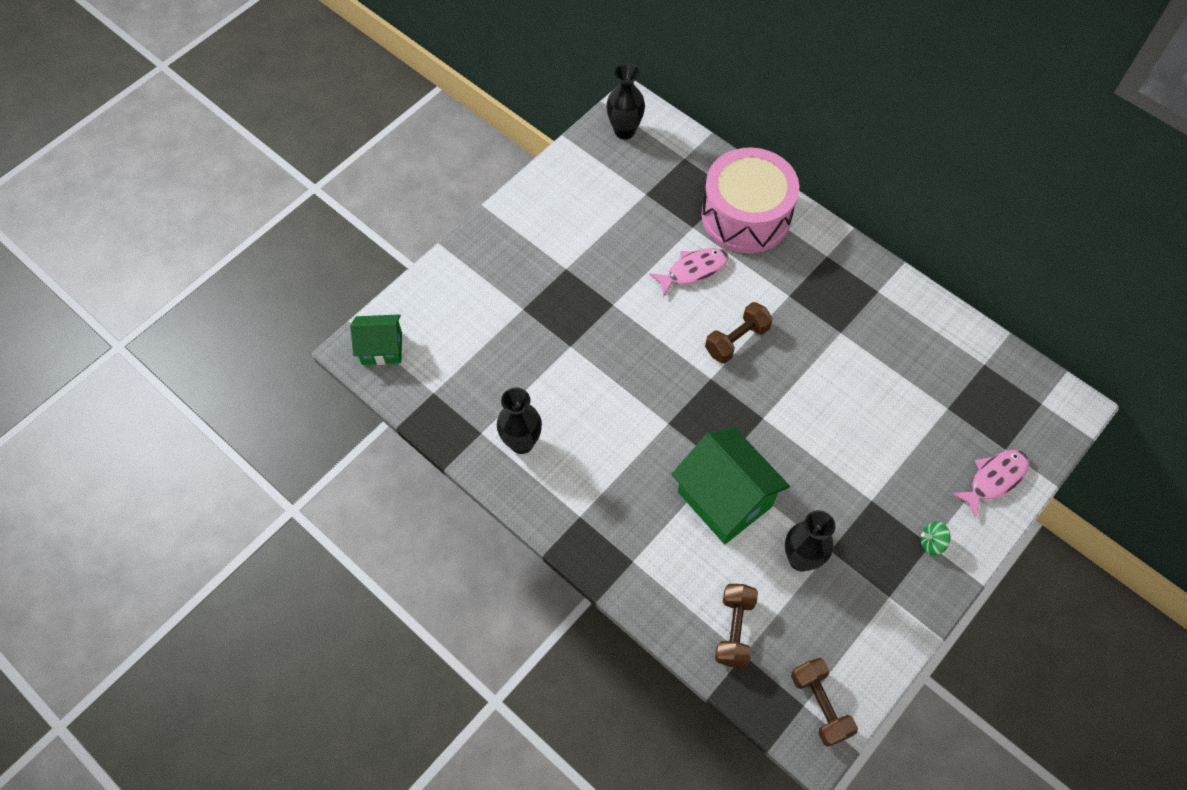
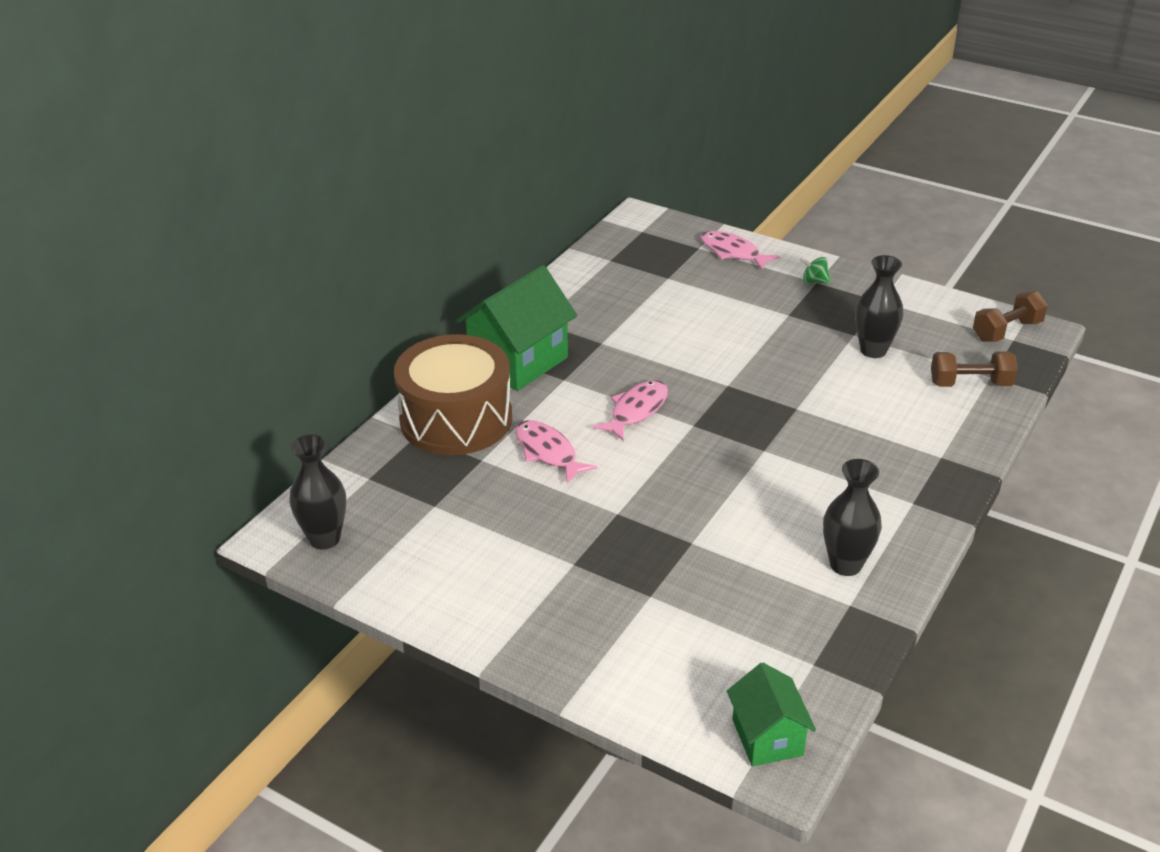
camera: 100 degrees left, 25 degrees down
(724, 499) = (835, 402): green house -> green house (518, 361)
(737, 340) = (636, 411): brown dumbbell -> pink fish
(746, 216) = (456, 419): pink drum -> brown drum
(932, 542) = (814, 281): green spinning top -> green spinning top turned 120 degrees clockwise

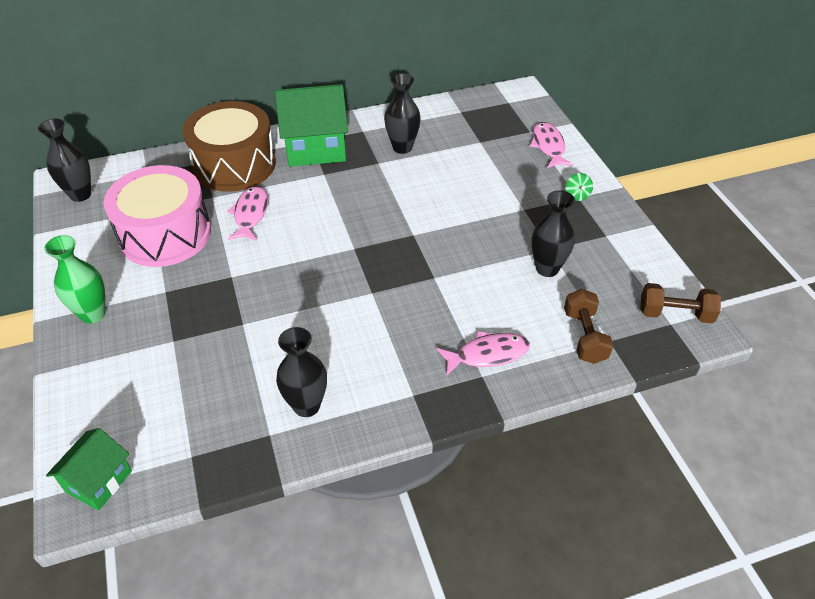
camera: 40 degrees right, 10 degrees up
(488, 518) = (165, 234): none -> pink drum
(532, 626) = (93, 314): none -> green vase
(604, 318) = (402, 147): none -> black vase
(636, 411) = (335, 218): pink fish -> pink fish (487, 354)
(814, 281) = (577, 195): green spinning top -> green spinning top turned 150 degrees counterclockwise
(970, 384) = (584, 336): brown dumbbell -> brown dumbbell turned 45 degrees clockwise

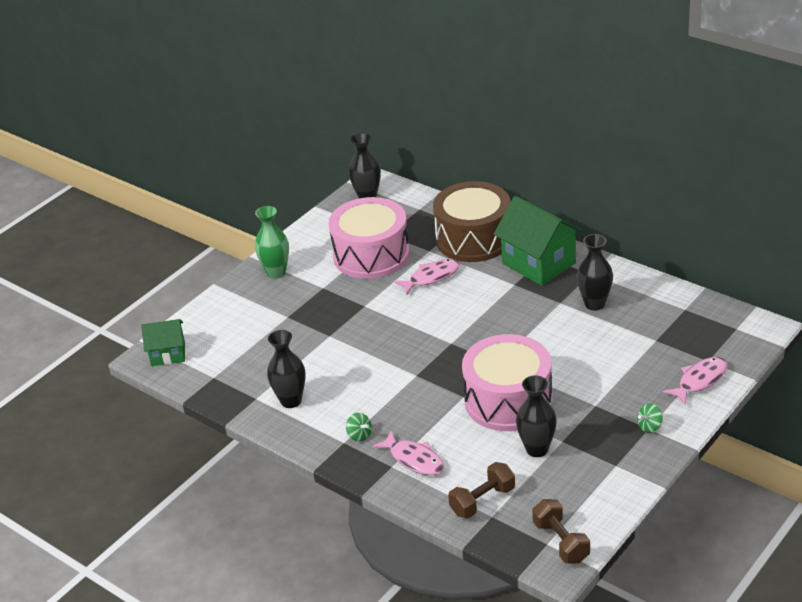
camera: 60 degrees right, 10 degrees down
(415, 377) = (359, 435): none -> green spinning top
(468, 253) = (508, 400): none -> pink drum

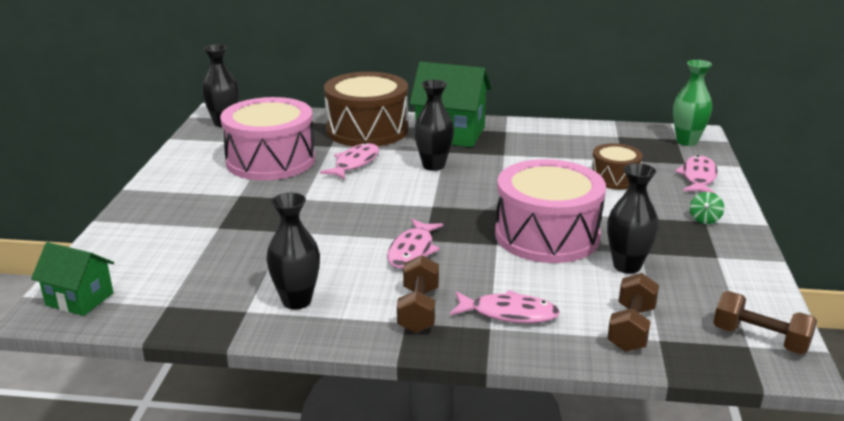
camera: 35 degrees left, 10 degrees down
(168, 354) = (79, 299): green house -> green house turned 60 degrees clockwise
(276, 272) = (169, 195): green vase -> green vase (687, 141)
(359, 435) = (418, 310): green spinning top -> brown dumbbell
(399, 383) = (412, 251): none -> pink fish
(594, 304) = (536, 149): black vase -> black vase (433, 166)
(625, 359) = (614, 178): none -> brown drum

